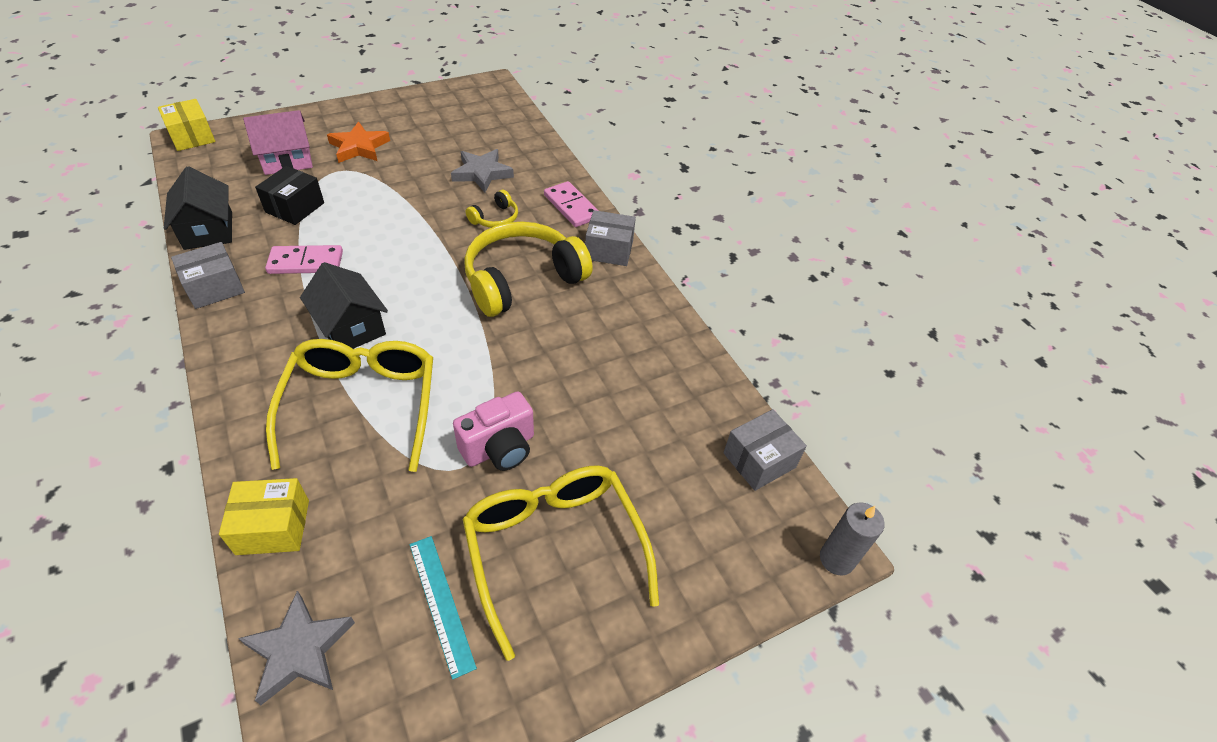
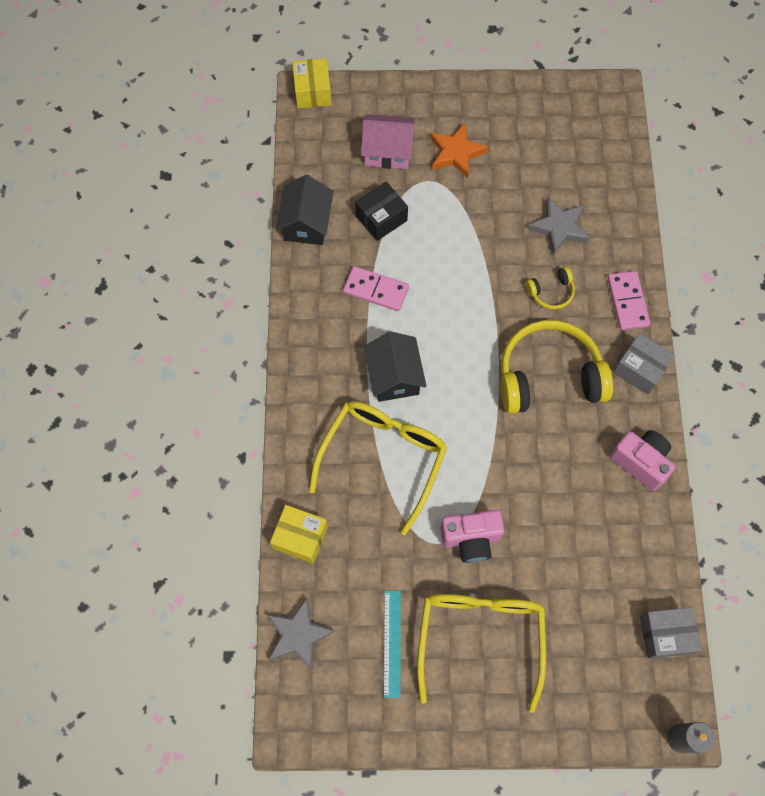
camera: 30 degrees right, 20 degrees up
(215, 287) = (300, 293): grey box -> none
(648, 319) = (640, 462): none -> pink camera

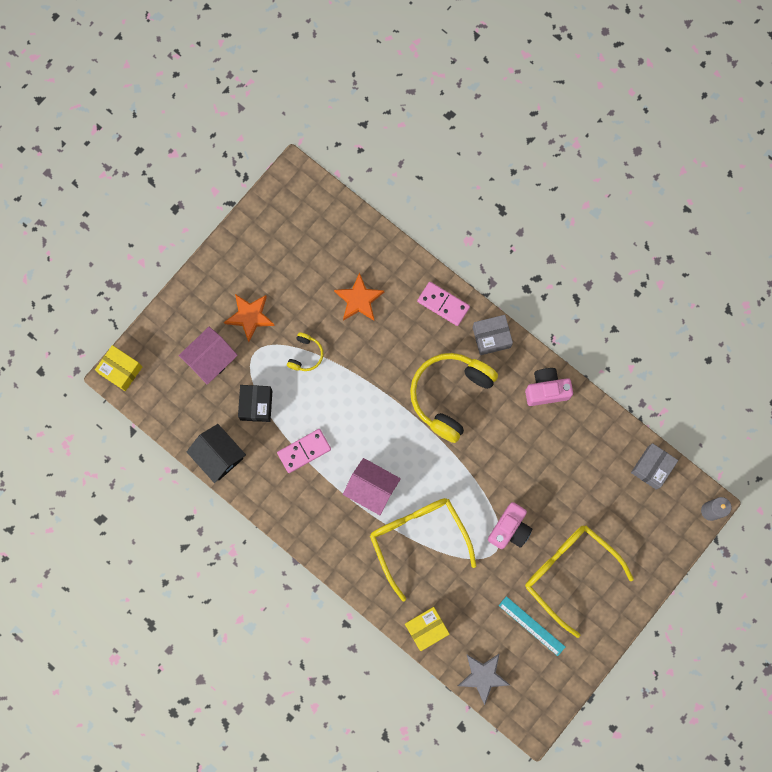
camera: 50 degrees left, 10 degrees up
(394, 376) = (371, 488): black house -> pink house
(551, 292) = (398, 344): yellow headphones -> yellow headphones (305, 355)
(559, 228) = (359, 300): grey star -> orange star

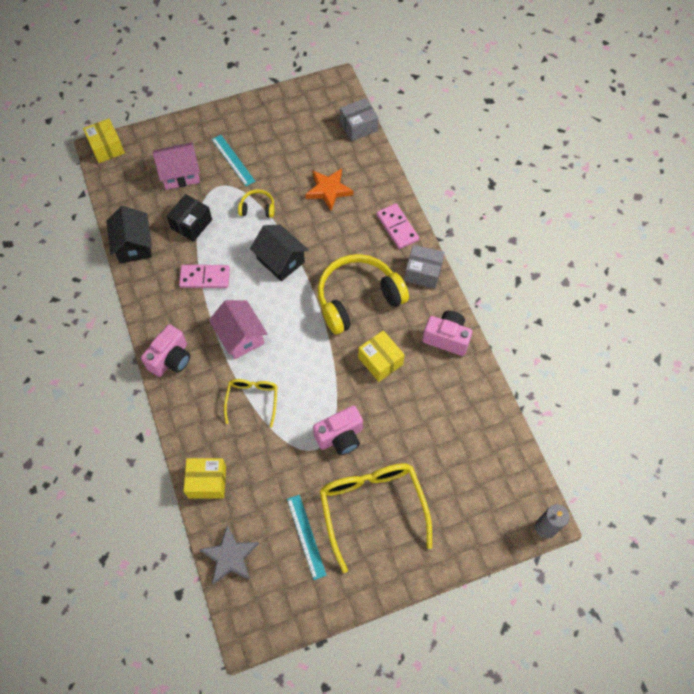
camera: 30 degrees right, 15 degrees down
(250, 316) = (233, 160): orange star -> turquoise ruler
(305, 355) = (257, 208): yellow headphones -> yellow headphones turned 135 degrees counterclockwise
(326, 543) = (171, 359): none -> pink camera
(360, 396) = (280, 260): none -> black house
(418, 539) = (252, 400): yellow glasses -> yellow glasses, size x0.54
(503, 443) = (380, 361): none -> yellow box
(652, 468) = (508, 456): grey box -> grey box (358, 126)

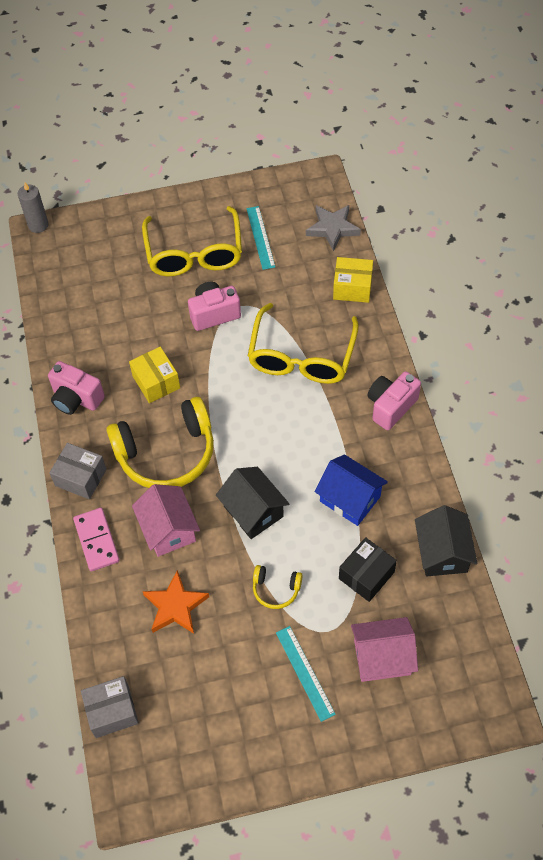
camera: 170 degrees left, 5 degrees down
(106, 147) = (494, 718): yellow box -> none
(205, 277) = (350, 499): pink domino -> blue house
(240, 337) = (310, 423): pink house -> pink house (168, 529)
(252, 400) = (301, 356): yellow glasses -> yellow glasses, size x1.85

